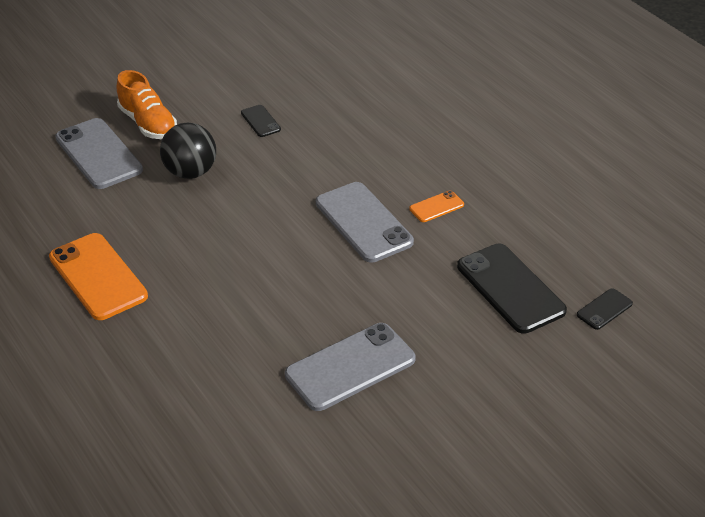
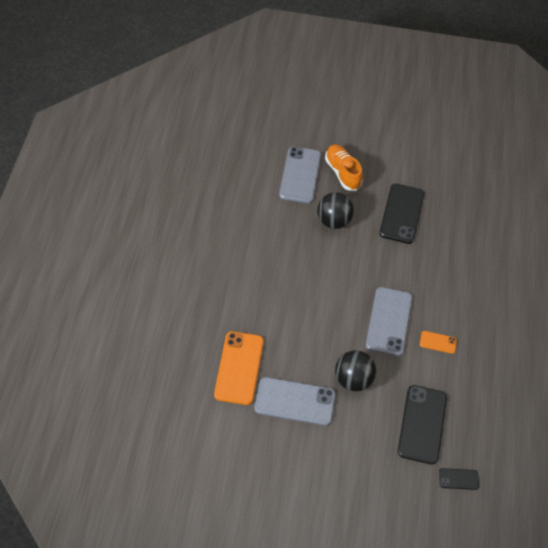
camera: 40 degrees right, 15 degrees up
(98, 277) = (231, 252): orange phone -> orange phone (239, 368)
(148, 124) = (342, 172): orange shoe -> orange shoe turned 150 degrees clockwise
(260, 121) = (401, 213): black phone -> black phone, size x2.08
(389, 300) = (353, 379): none -> black ball

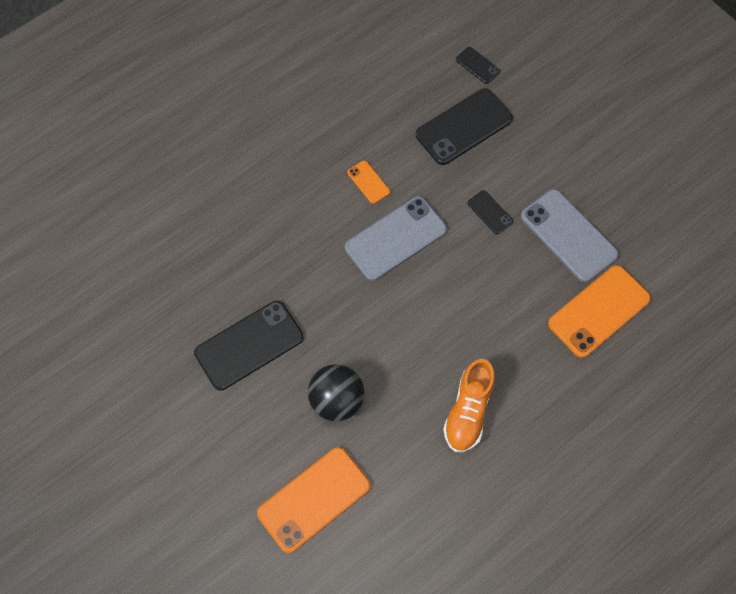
camera: 135 degrees left, 10 degrees up
(300, 175) = (314, 499): grey phone -> orange phone
(342, 172) = (258, 458): orange shoe -> orange shoe (468, 411)
(353, 379) = (490, 212): black ball -> black phone

